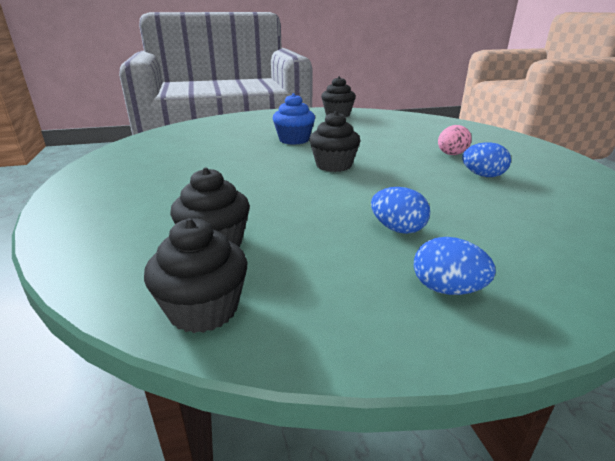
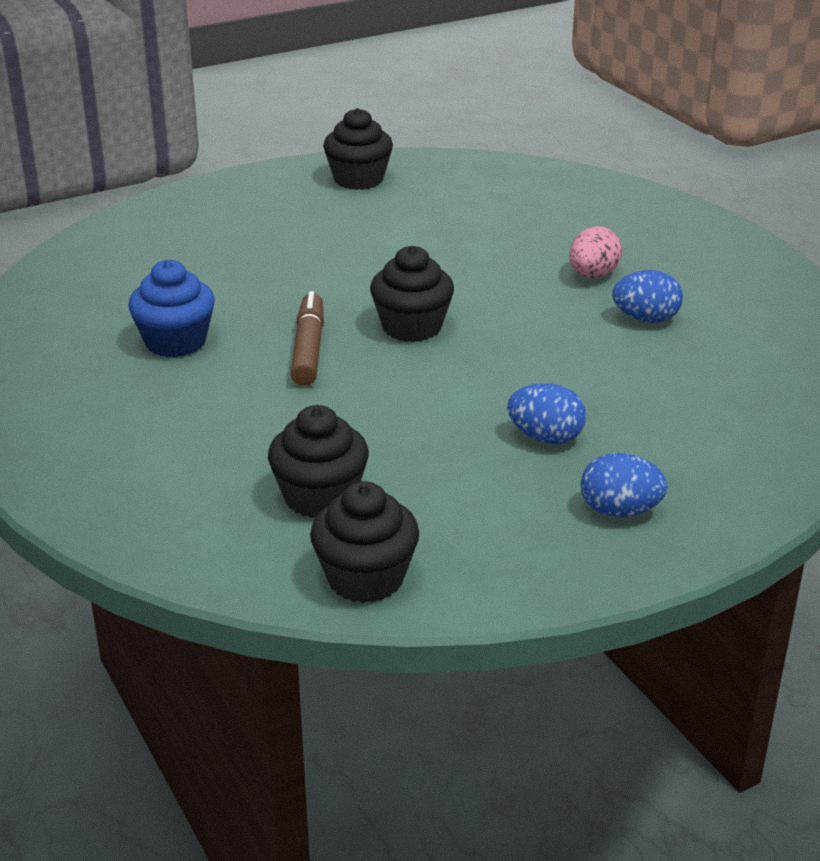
camera: 15 degrees left, 5 degrees up
(268, 168) = (308, 349): none -> brown marker
(294, 140) = (312, 269): blue cupcake -> blue cupcake (175, 342)

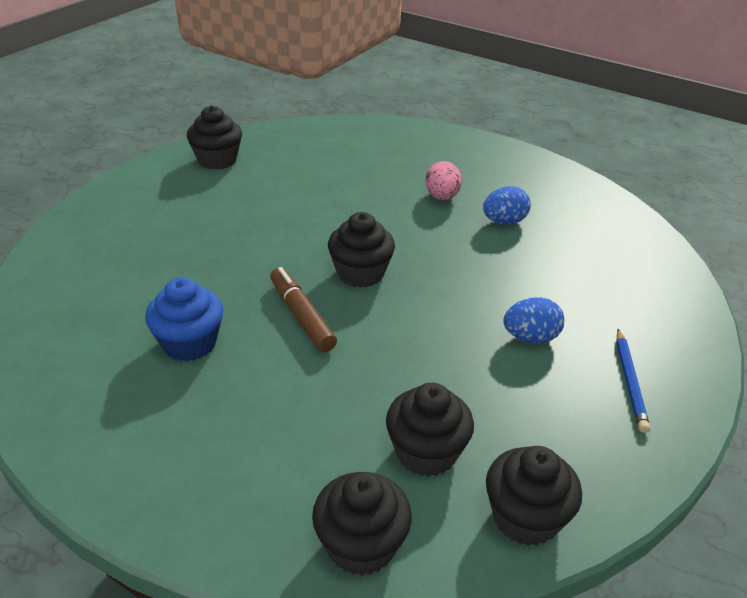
camera: 30 degrees left, 5 degrees up
(186, 542) = (361, 545): none -> black cupcake
(619, 511) = (630, 382): blue egg -> blue pencil

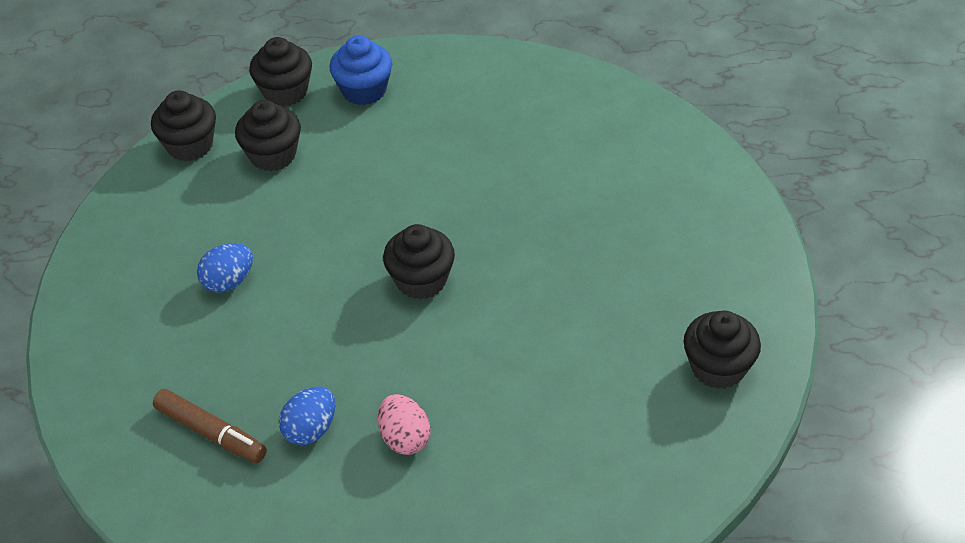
camera: 155 degrees right, 10 degrees up
(189, 343) = (504, 152): blue cupcake -> blue cupcake (364, 90)
(301, 316) = (439, 213): brown marker -> brown marker (211, 433)
(630, 382) = (131, 276): blue pencil -> none

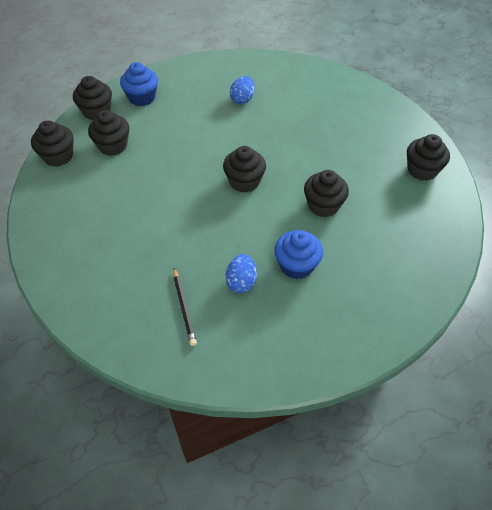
camera: 30 degrees left, 5 degrees up
(211, 433) = (184, 308): brown marker -> black pencil
(229, 281) = (135, 221): blue egg -> blue egg (242, 99)
(405, 438) = (296, 265): pink egg -> blue cupcake
(512, 363) = (323, 205): none -> black cupcake

